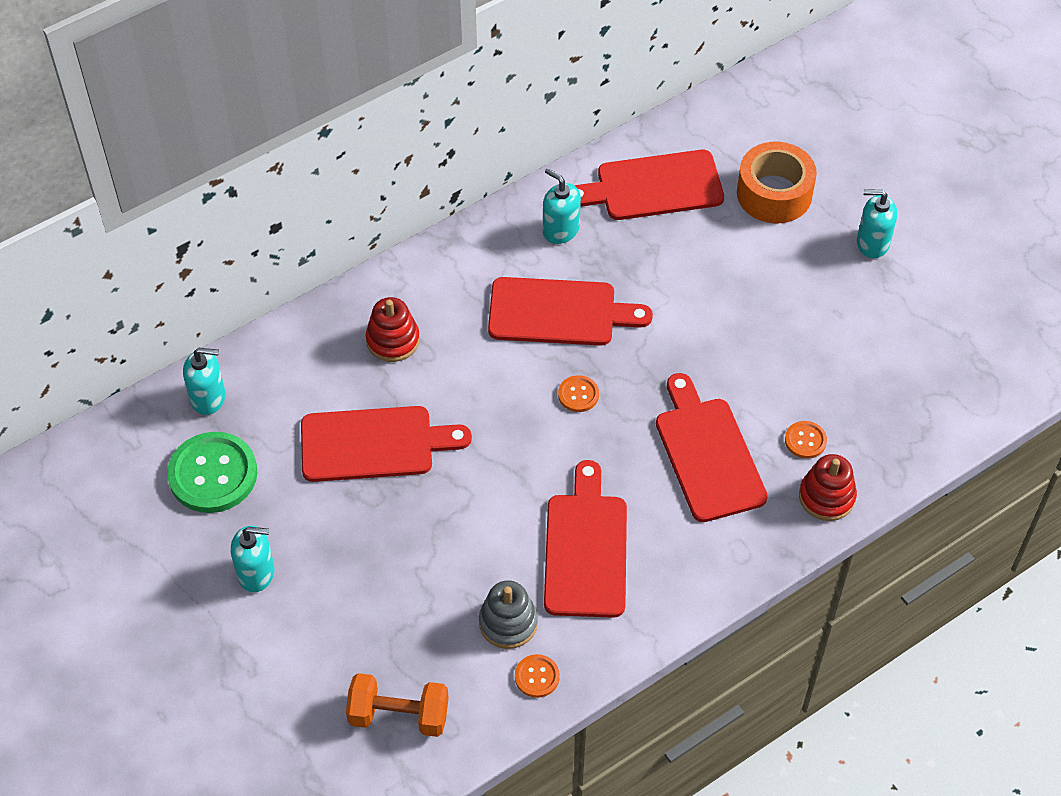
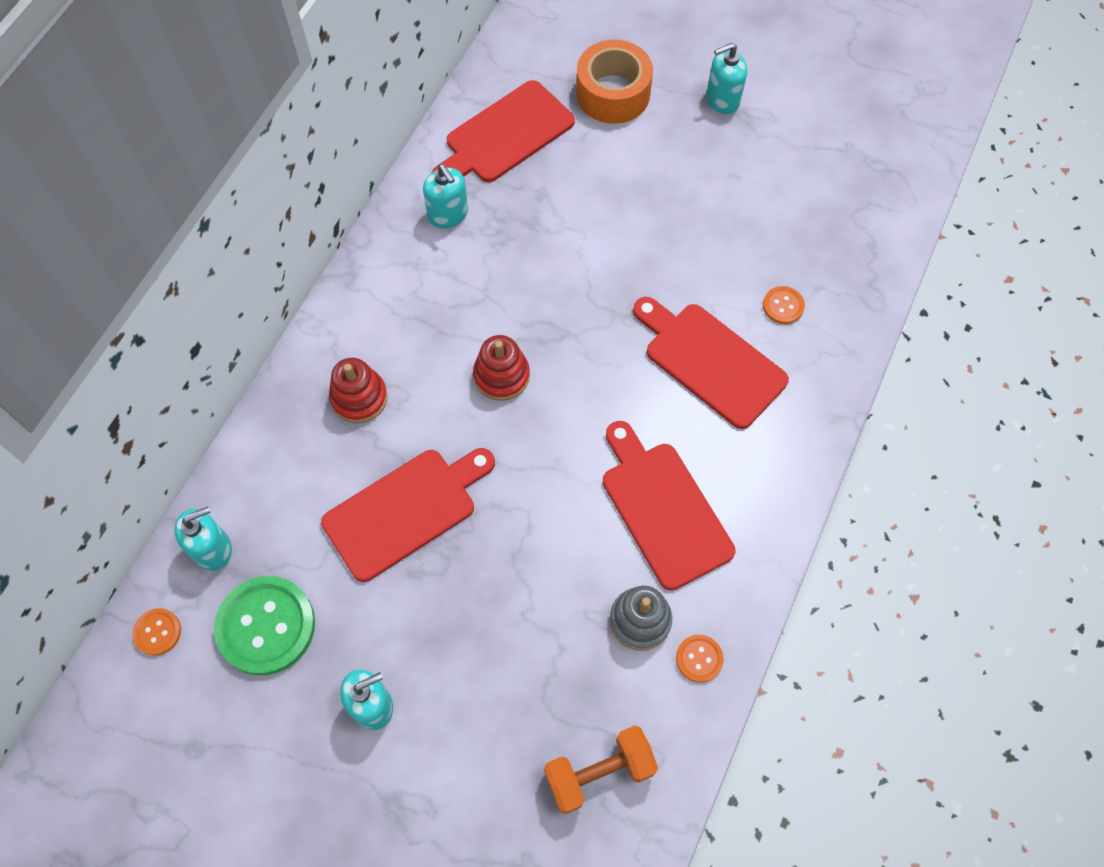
camera: 30 degrees left, 10 degrees up
(559, 313) = (496, 294): red cutting board -> none
(560, 230) = (448, 214): turquoise soap dispenser -> turquoise soap dispenser turned 135 degrees counterclockwise
(578, 395) = (563, 364): orange button -> orange button (157, 632)
(826, 497) = (833, 348): red stacking toy -> red stacking toy (501, 376)

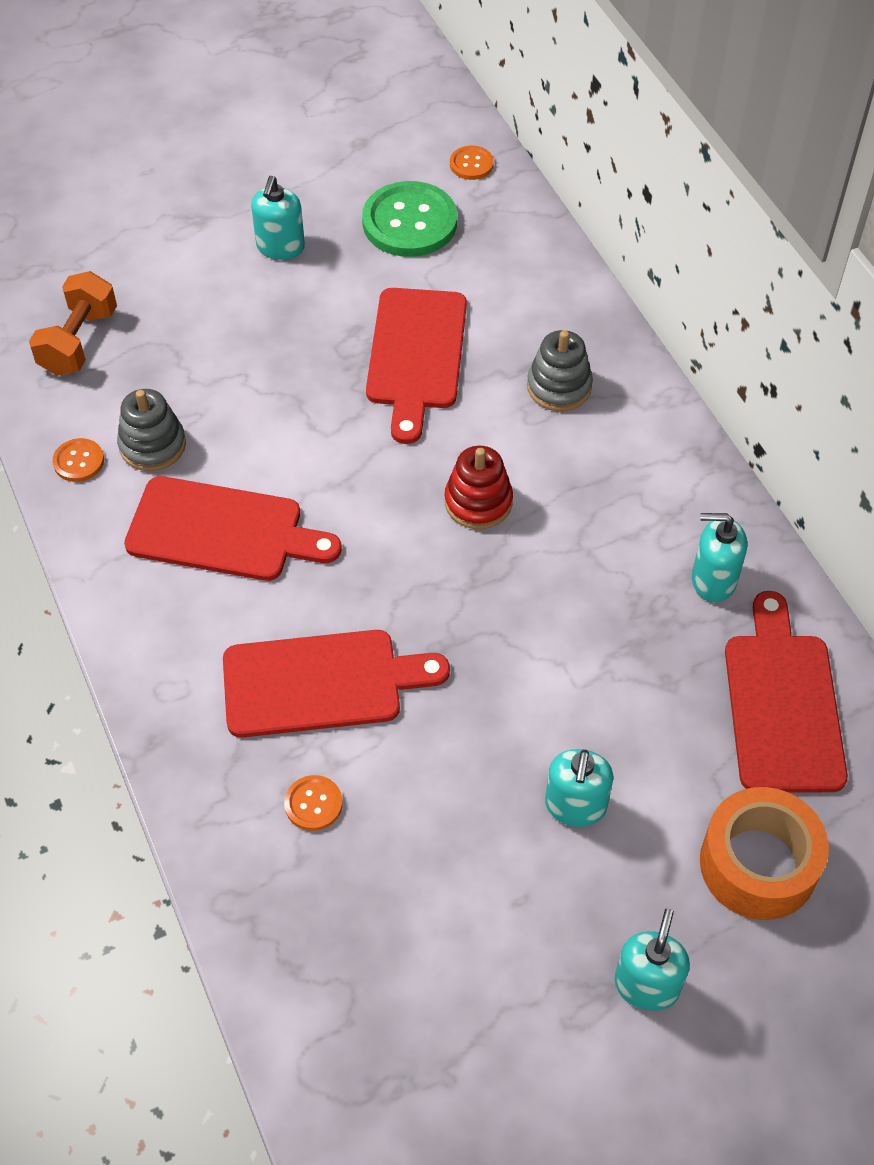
camera: 130 degrees right, 10 degrees down
(213, 549) = (509, 225): turquoise soap dispenser -> turquoise soap dispenser (575, 806)
(359, 398) = (559, 387): red stacking toy -> grey stacking toy

